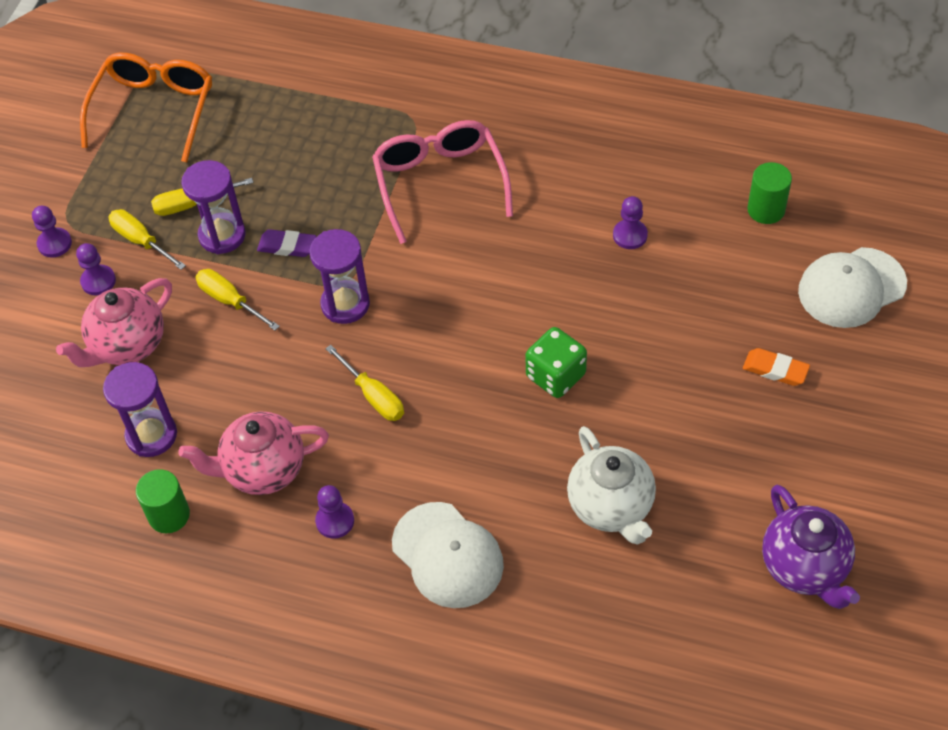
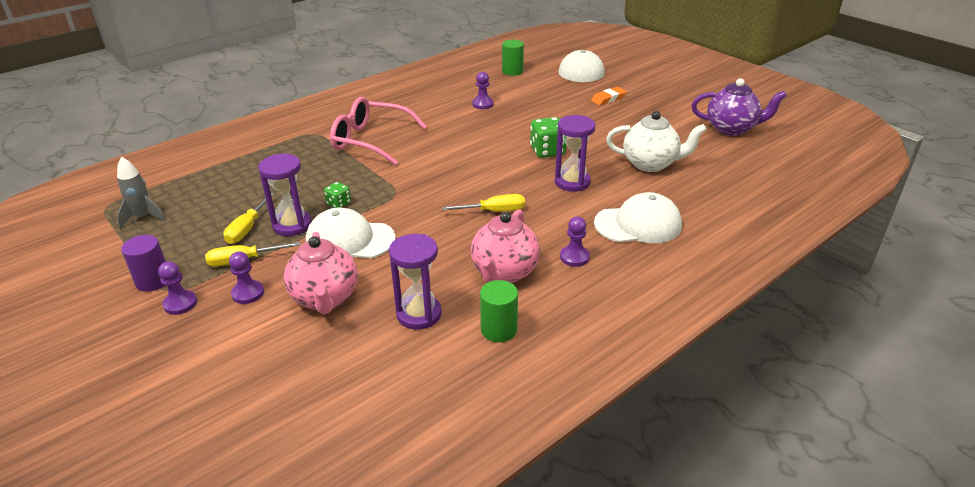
camera: 60 degrees left, 20 degrees down
(71, 199) = (153, 281): none -> purple cylinder
(154, 111) = (143, 217): orange glasses -> grey rocket
(230, 301) = (350, 240): yellow screwdriver -> white cap
(287, 246) = (338, 204): purple eraser -> green dice
(345, 304) = (413, 198): purple hourglass -> purple hourglass (572, 182)

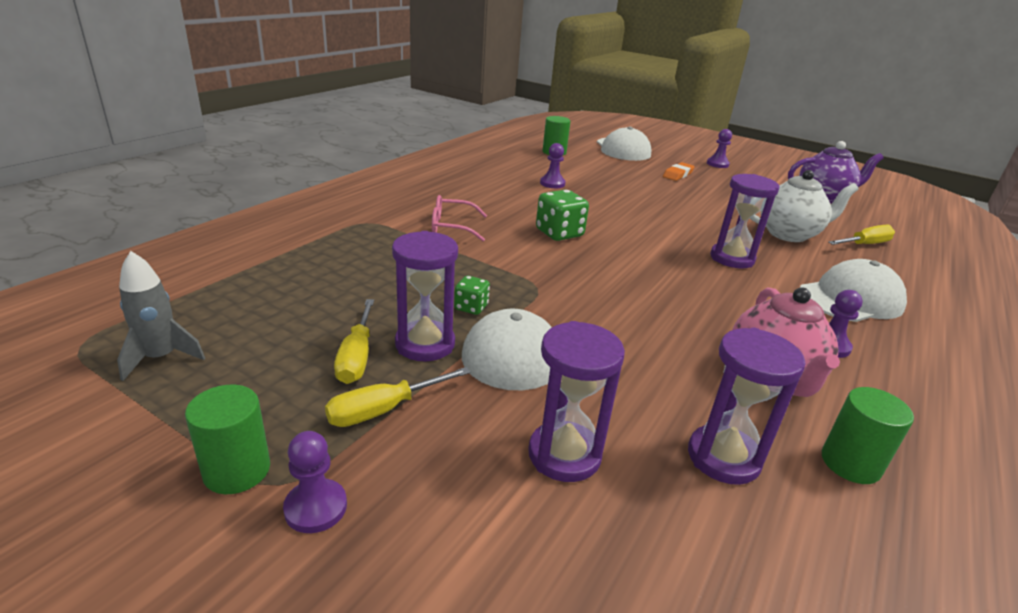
camera: 20 degrees left, 5 degrees down
(153, 281) = (237, 470): purple cylinder -> green cylinder
(248, 293) = (430, 466): purple pawn -> purple pawn (717, 164)
(325, 298) = (564, 455): pink teapot -> purple hourglass
(371, 140) = (452, 227): pink glasses -> pink glasses, size x0.57
(494, 211) = (679, 299): yellow screwdriver -> yellow screwdriver (864, 244)
(547, 151) = (671, 227): green dice -> green dice (559, 233)

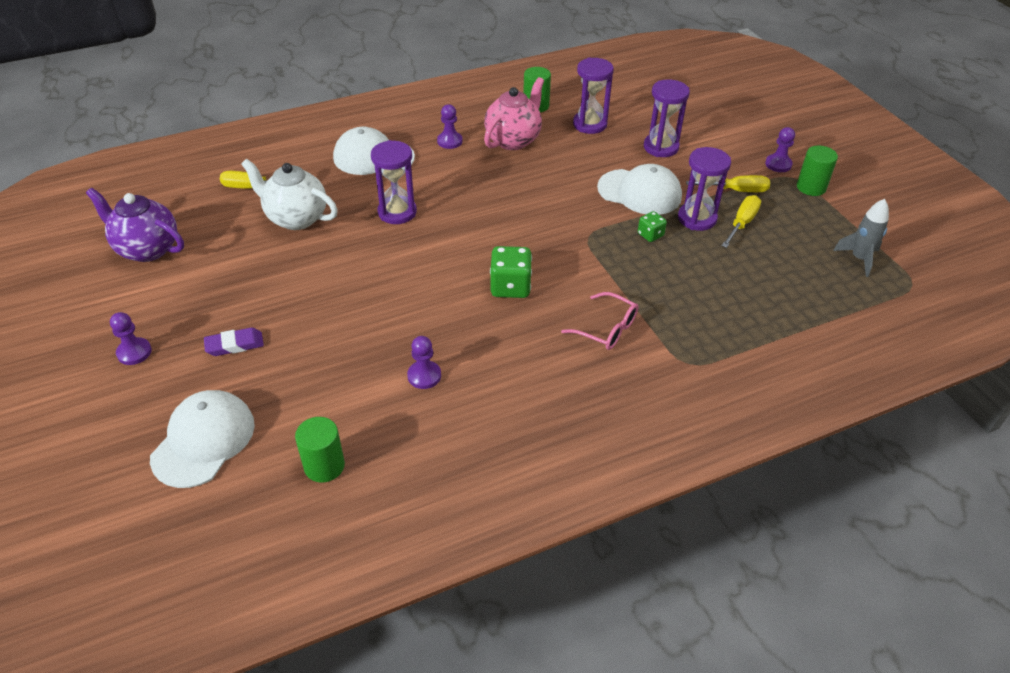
camera: 145 degrees left, 15 degrees up
(678, 174) = (234, 345): orange eraser -> purple eraser

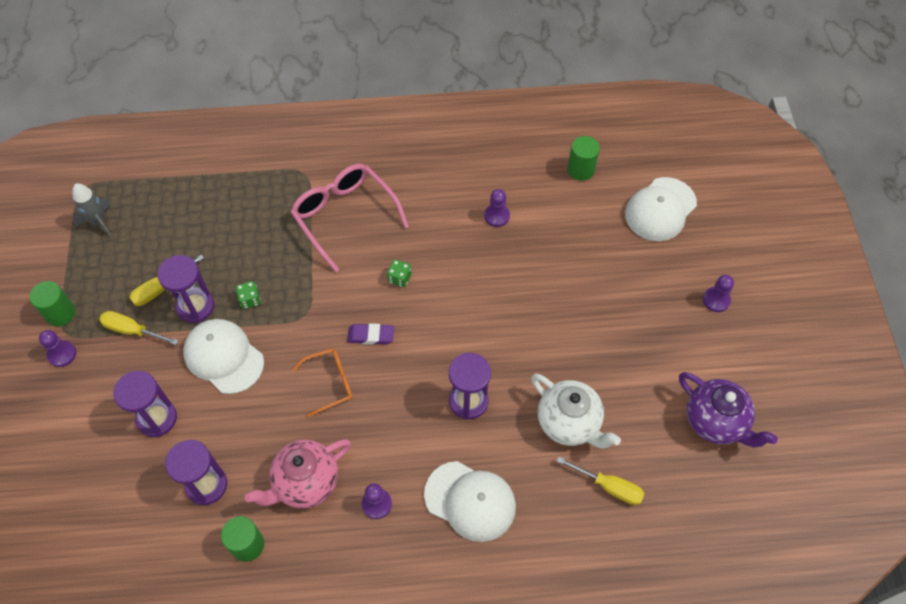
camera: 160 degrees left, 15 degrees up
(234, 345) = (636, 284): purple eraser -> purple eraser (371, 336)
(510, 287) = (399, 278): green dice -> green dice, size x0.57
(532, 196) = (329, 383): none -> orange glasses
(606, 329) = (345, 217): pink glasses -> pink glasses, size x1.76

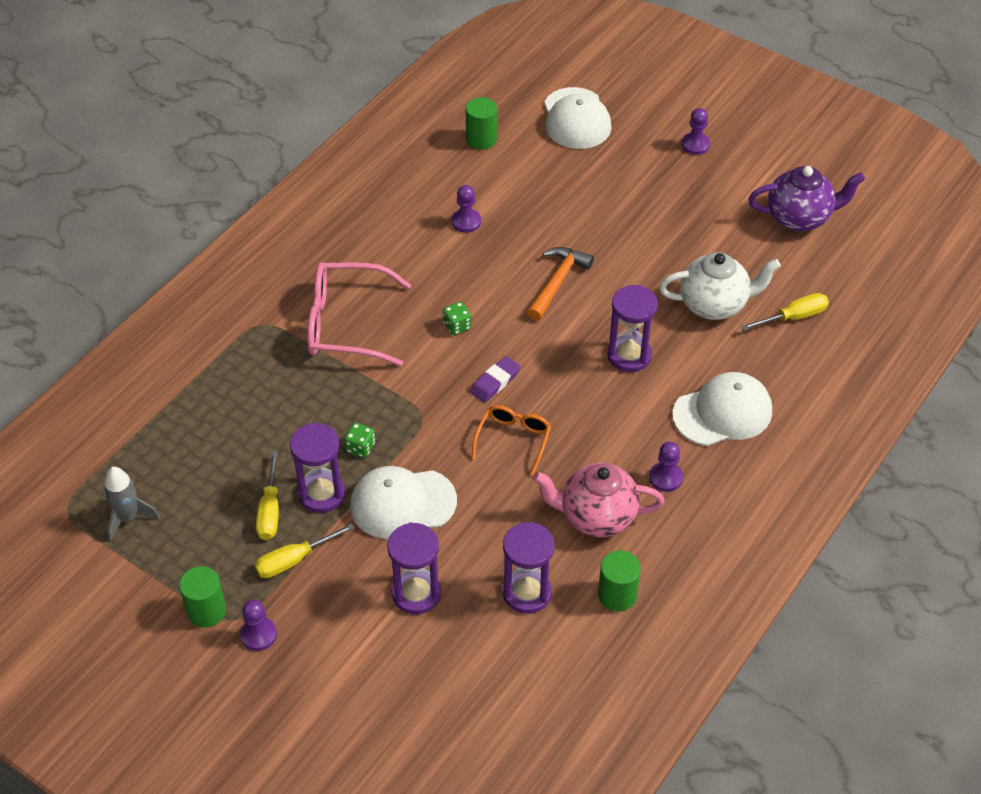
camera: 50 degrees left, 10 degrees down
(305, 483) = (596, 516): pink teapot -> pink teapot turned 90 degrees clockwise
(495, 308) = (558, 282): none -> orange hammer

